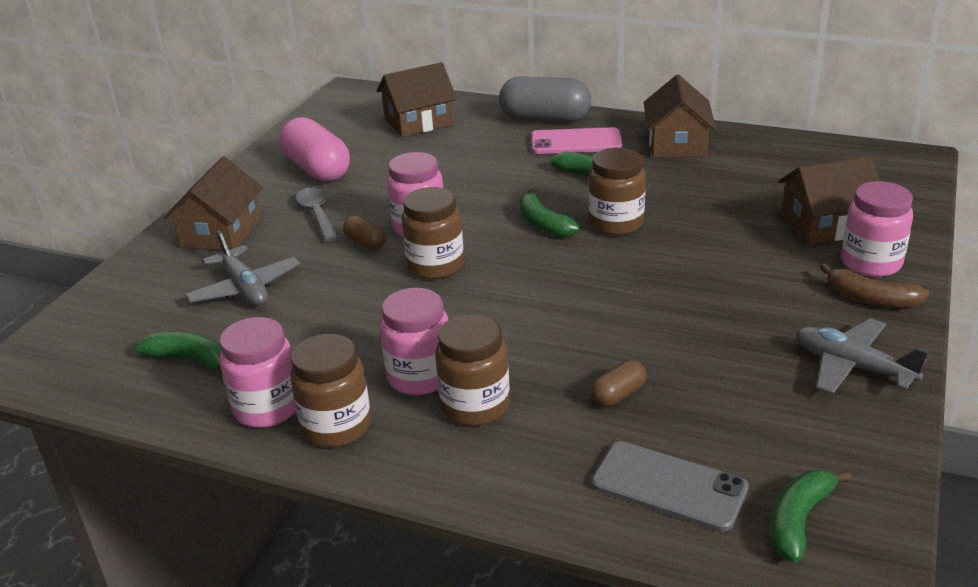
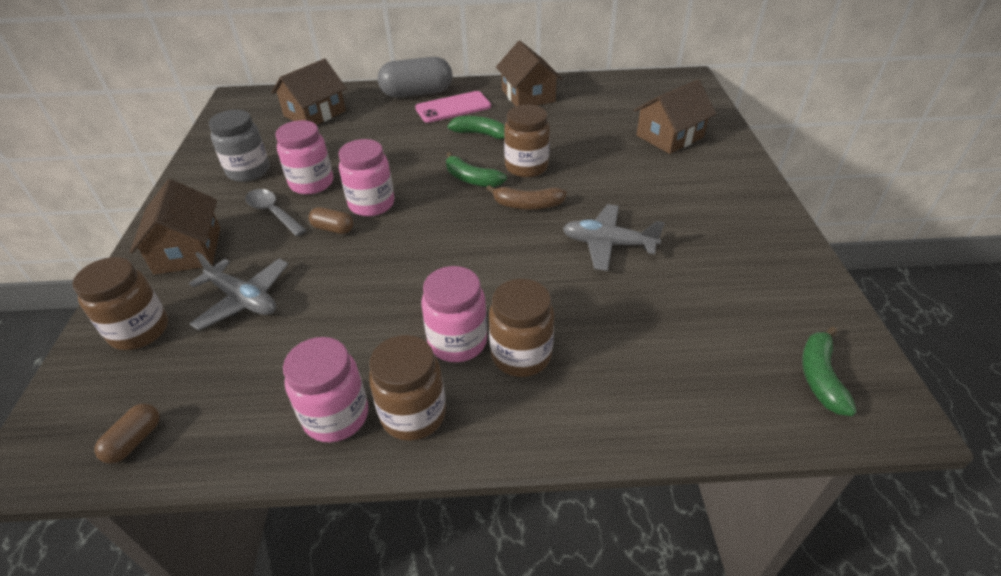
camera: 25 degrees left, 10 degrees up
(190, 359) = (228, 388): green banana -> none
(317, 169) = (248, 171): pink capsule -> grey jar
(435, 266) = (407, 235): brown jar -> brown jar (139, 330)
(618, 395) = (624, 310): brown capsule -> brown capsule (135, 441)
(669, 486) = (714, 379): grey phone -> none
(852, 367) = (764, 240): grey plane -> grey plane (608, 244)
(870, 263) = (718, 159): pink jar -> pink jar (311, 183)
(871, 299) = (737, 185): brown banana -> brown banana (527, 205)

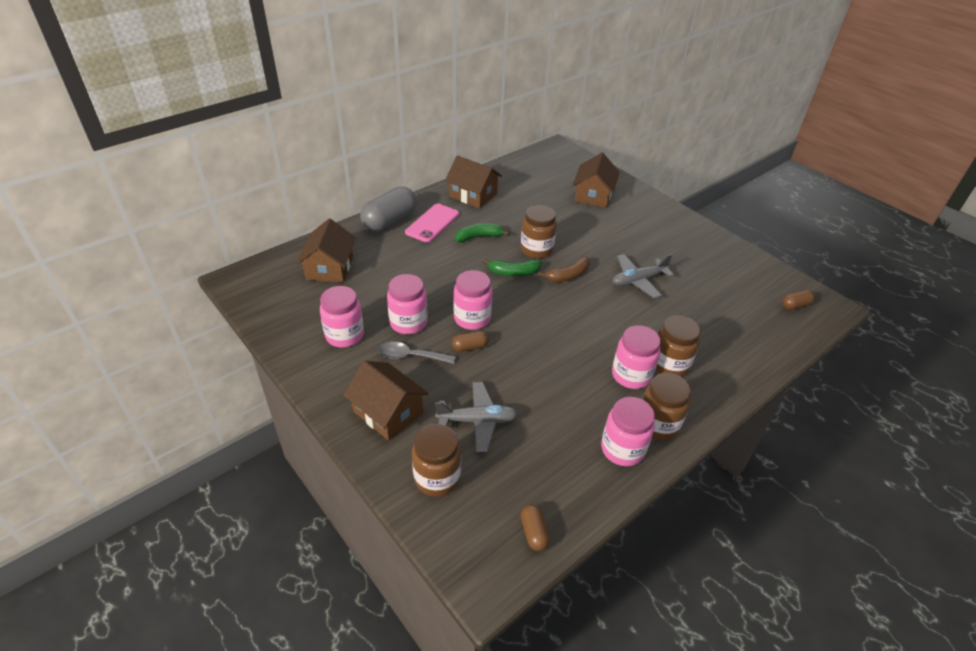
camera: 40 degrees left, 0 degrees up
(248, 171) = (344, 335): grey jar -> pink jar
(820, 377) = (795, 305): green banana -> brown capsule

